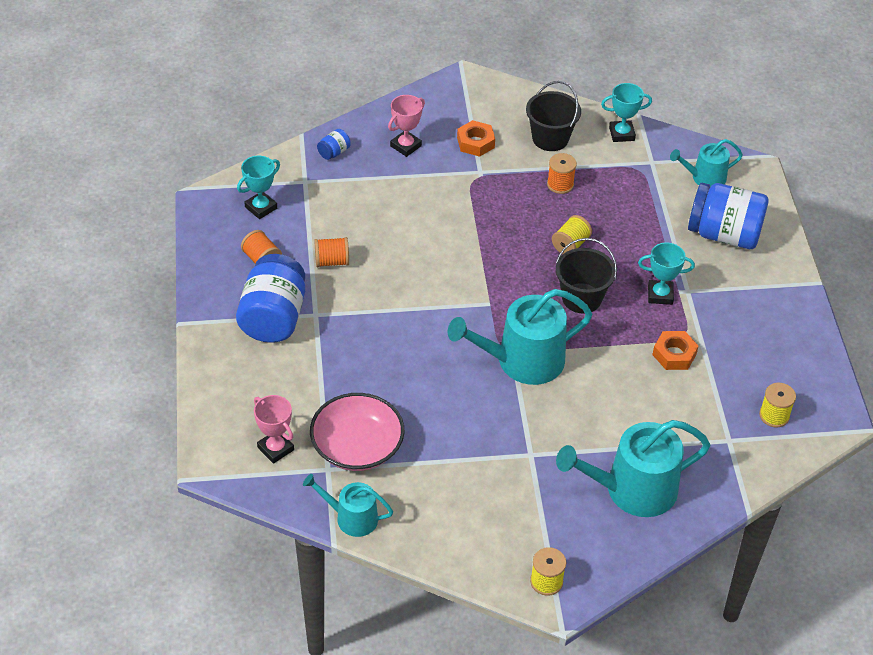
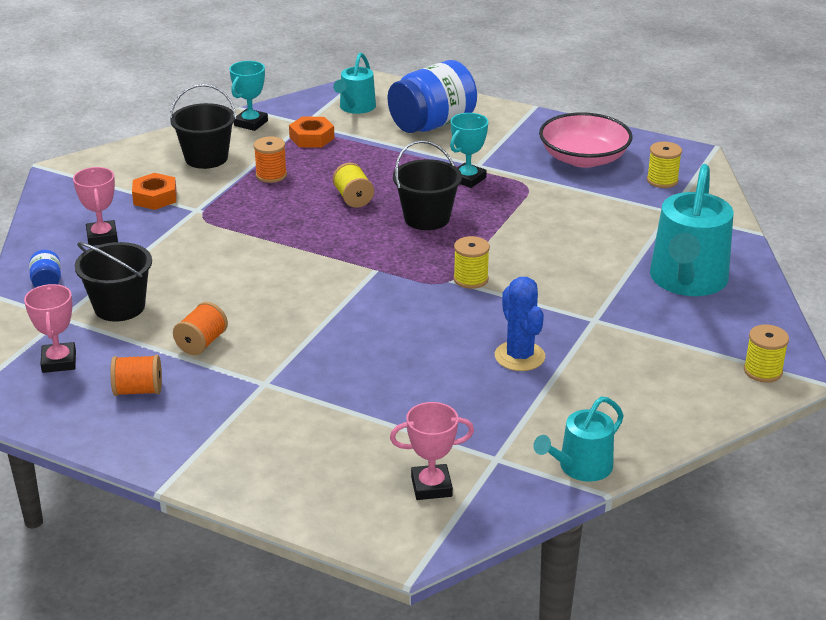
camera: 55 degrees left, 15 degrees down
(261, 208) = (59, 362): turquoise trophy -> pink trophy
(273, 318) = (235, 415): blue jar -> none
(337, 201) = (119, 307): none -> black bucket
(357, 446) = (483, 425): pink bowl -> pink bowl (583, 158)
(449, 431) = (519, 356): none -> blue cactus
(522, 361) = (470, 279): turquoise watering can -> yellow spool
(674, 354) = (546, 199): orange nut -> orange nut (312, 138)

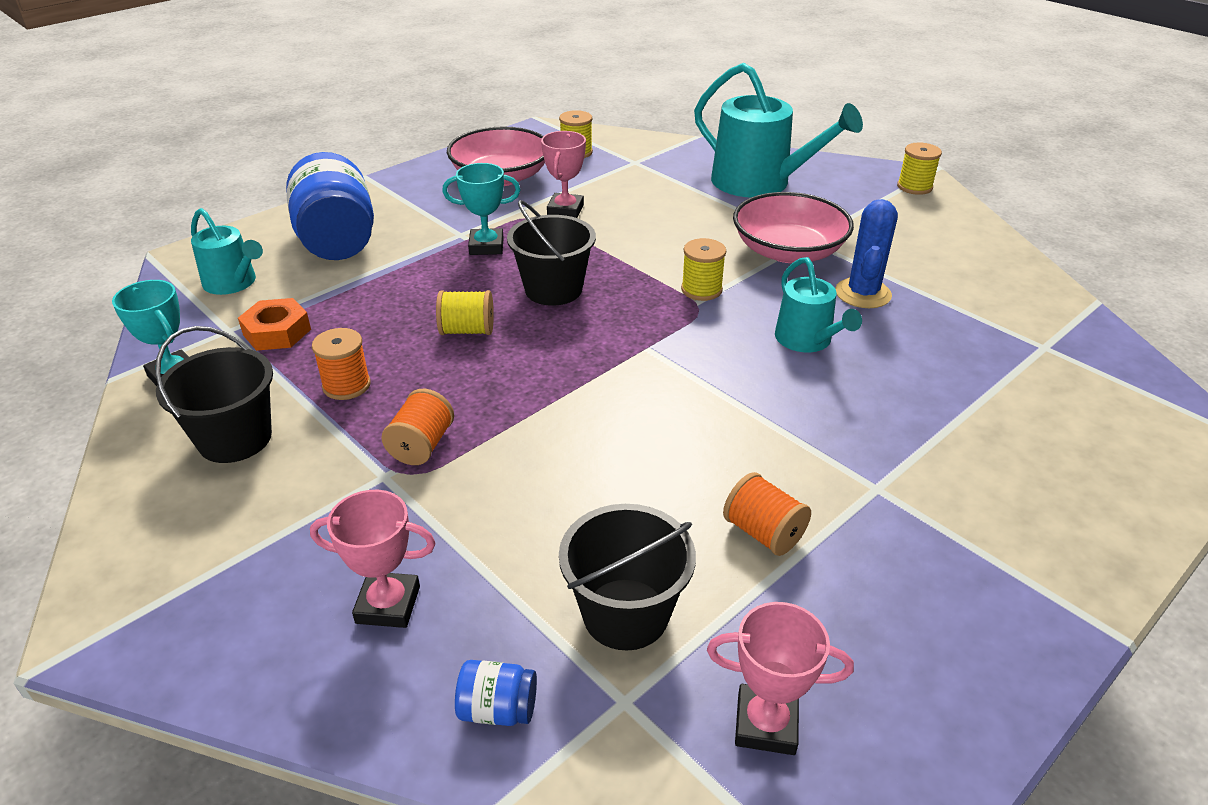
camera: 70 degrees left, 5 degrees up
(138, 390) = (872, 626): orange spool -> orange spool (421, 445)
(155, 197) = (308, 516): orange nut -> none
(431, 486) = (1097, 398): pink trophy -> pink trophy (565, 210)
(468, 179) = (486, 246): turquoise trophy -> turquoise trophy turned 60 degrees counterclockwise
(519, 356) = (863, 293): blue cactus -> blue cactus turned 75 degrees counterclockwise
(565, 311) = (788, 251): none -> pink bowl
(580, 467) = (1058, 303): turquoise watering can -> turquoise watering can (807, 340)

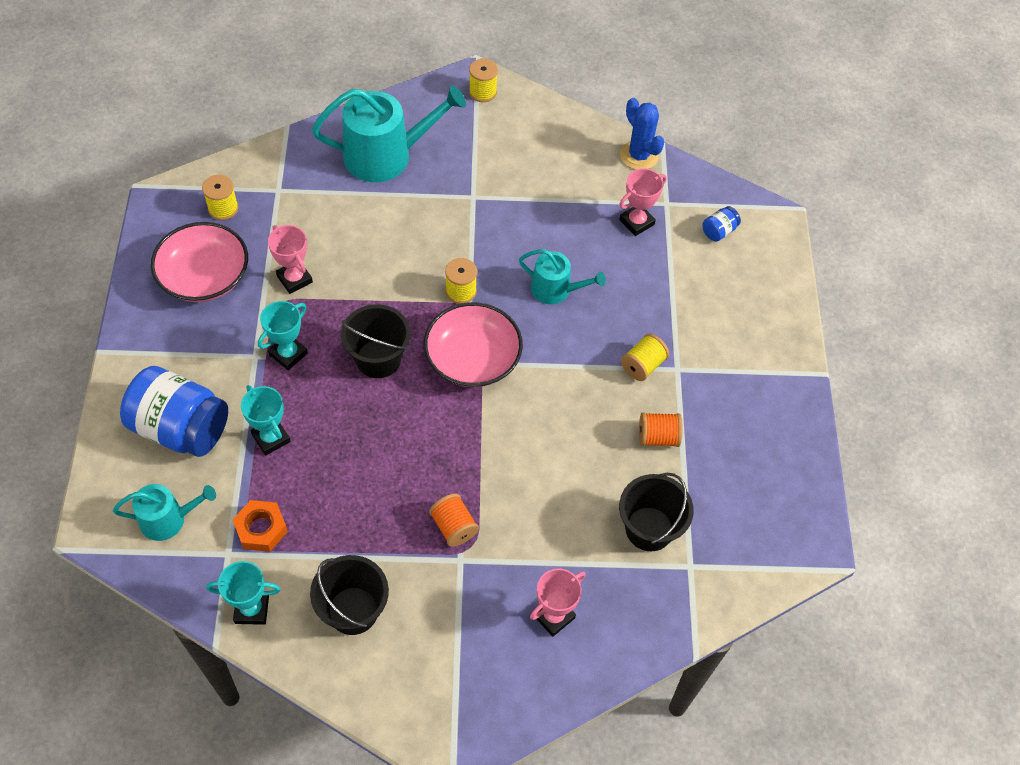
camera: 50 degrees left, 20 degrees up
(346, 385) = (360, 527): orange spool -> none
(385, 284) = (271, 438): none -> turquoise trophy
(467, 330) = (371, 432): yellow spool -> yellow spool (643, 365)
(498, 709) = (651, 614): blue jar -> blue jar (719, 231)
(766, 724) = (745, 527): pink trophy -> pink trophy (636, 222)
(788, 251) = (472, 217): pink bowl -> pink bowl (472, 359)
(863, 293) = (547, 226): blue cactus -> blue cactus (639, 156)

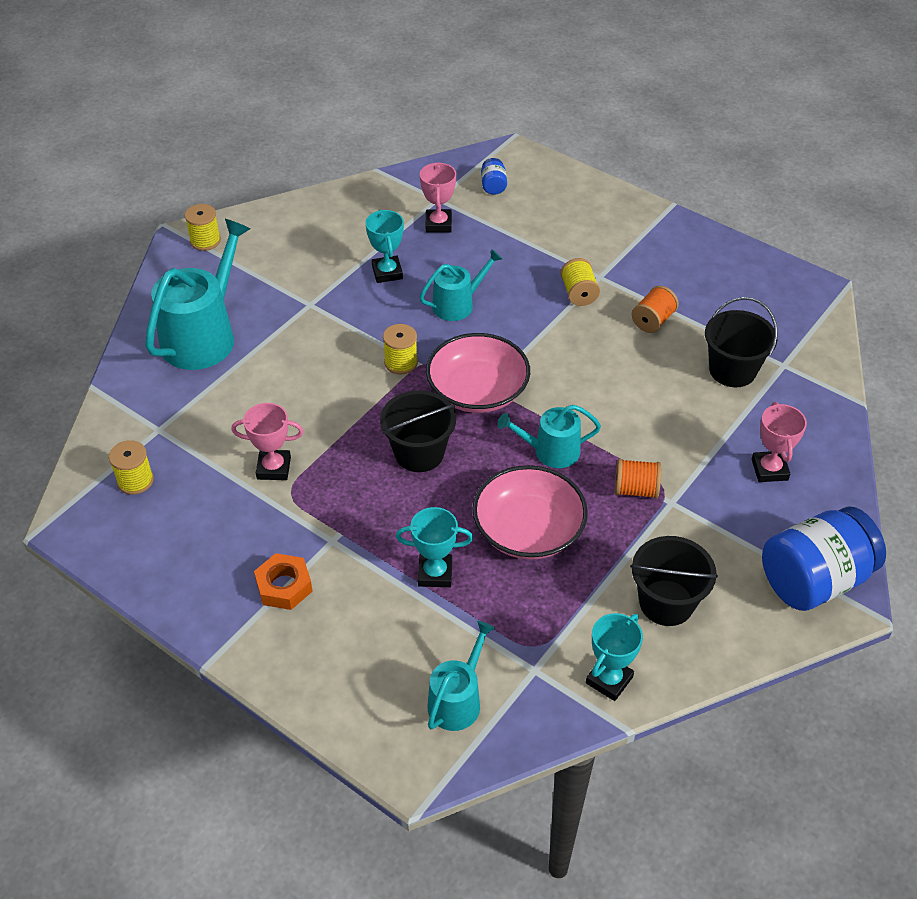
camera: 50 degrees left, 10 degrees down
(181, 428) = (361, 639): blue jar -> blue jar (814, 580)
(204, 276) = (201, 534): pink bowl -> pink bowl (528, 530)
(261, 529) = (528, 630): orange nut -> orange nut (284, 586)
(288, 354) = (353, 514): turquoise trophy -> turquoise trophy (387, 272)
(448, 445) = (551, 451): none -> turquoise watering can
(639, 156) = (375, 188): blue cactus -> none

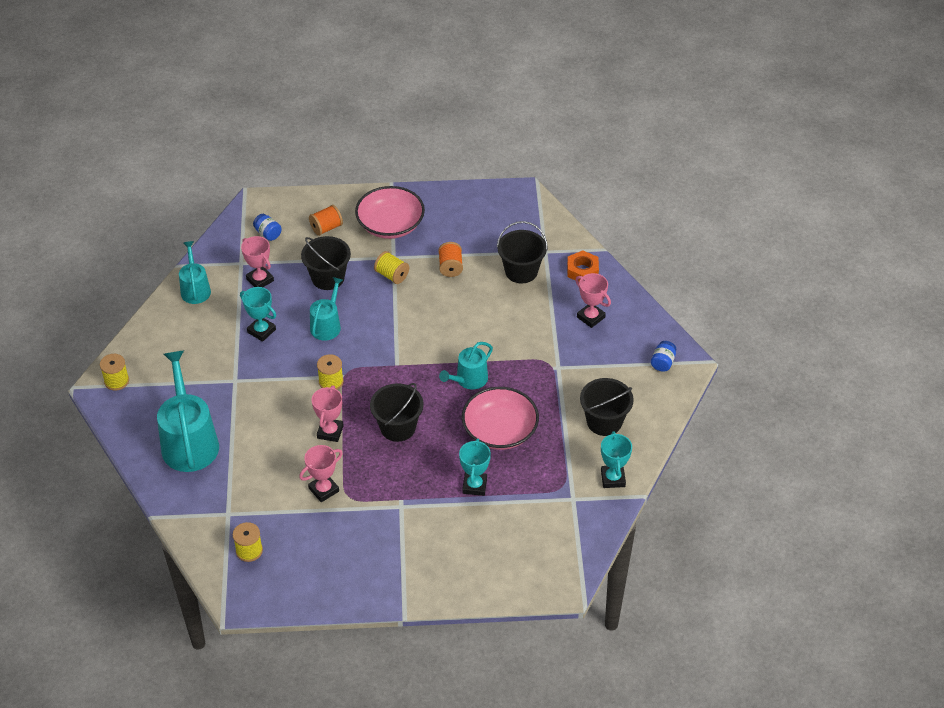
camera: 40 degrees left, 0 degrees up
(284, 586) = (401, 547): orange nut -> orange nut (582, 270)
(345, 412) = (330, 432): none -> pink trophy
(435, 573) = (474, 486): turquoise trophy -> turquoise trophy turned 45 degrees counterclockwise
(457, 700) = (550, 539): turquoise watering can -> turquoise watering can (195, 289)
(477, 391) = (393, 371): pink bowl -> pink bowl (390, 225)
(508, 259) = (328, 278): none -> black bucket
(635, 490) = (534, 372): orange spool -> orange spool (326, 228)
(814, 580) = (662, 362): blue jar -> blue jar, size x0.42

